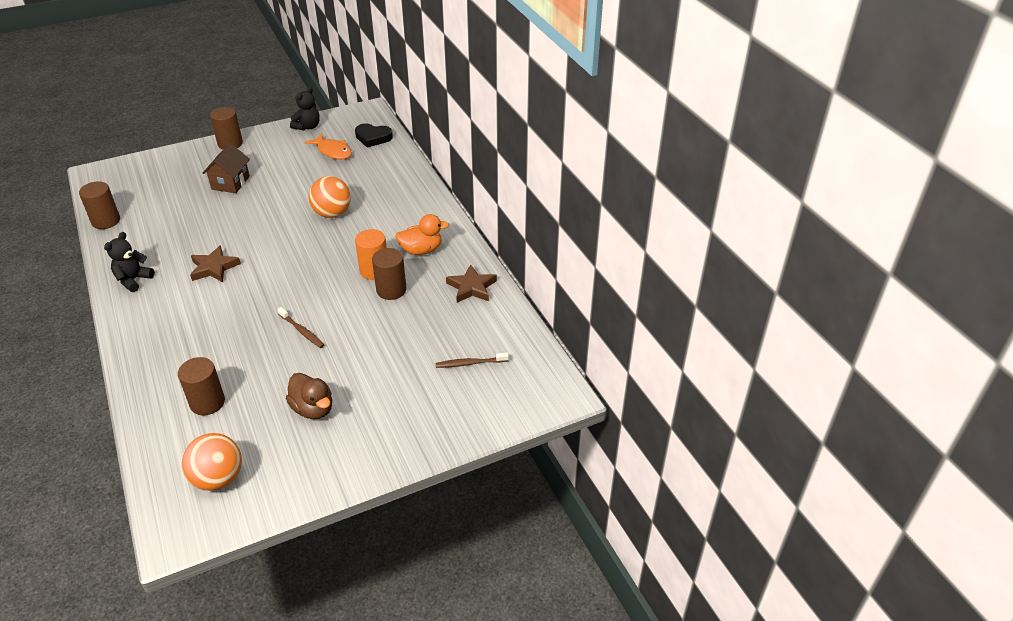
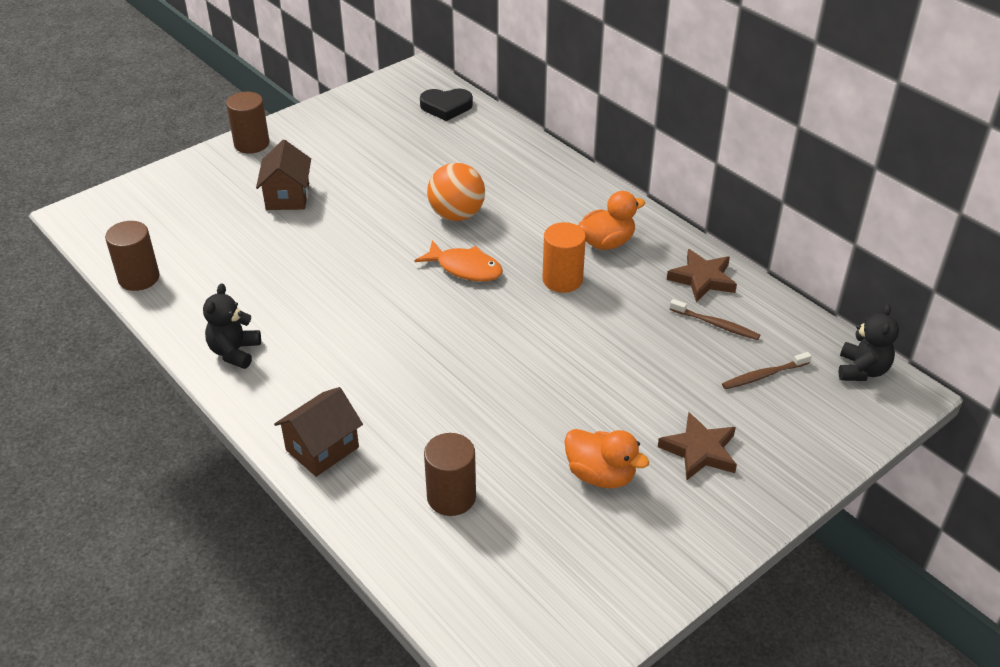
camera: 15 degrees left, 0 degrees up
(147, 354) = (322, 448): none -> brown house
(214, 268) = (340, 314): brown star -> brown star (699, 451)
(218, 478) = (533, 594): orange ball -> none
(302, 331) = (518, 376): brown toothbrush -> brown toothbrush (715, 324)
(307, 127) = (346, 105): black teddy bear -> black teddy bear (862, 370)
(313, 409) = (600, 475): brown duck -> orange duck
(333, 151) = (403, 133): orange fish -> orange fish (465, 268)
(391, 290) = (601, 301): brown cylinder -> none

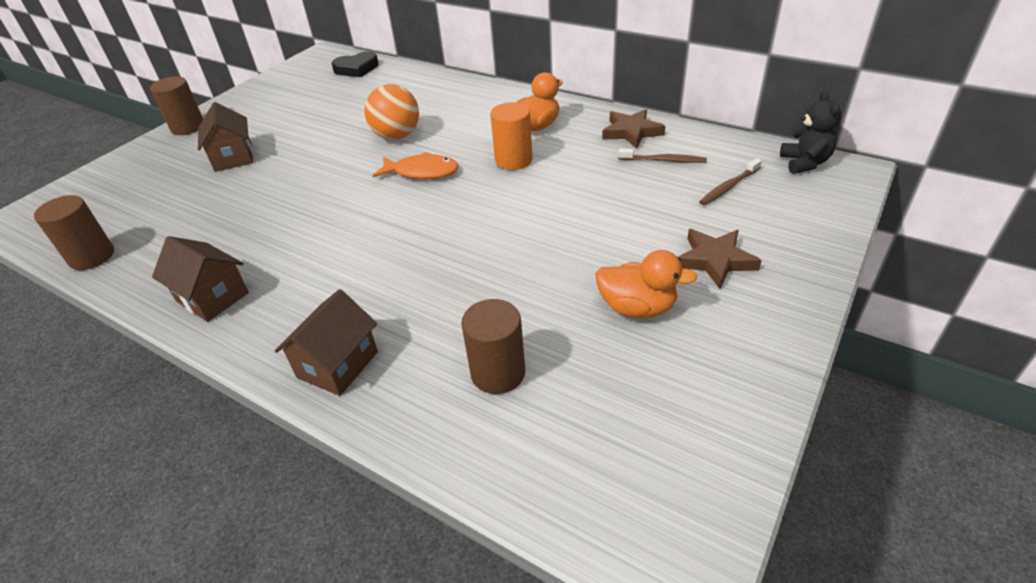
camera: 15 degrees left, 0 degrees up
(234, 352) = (212, 297): black teddy bear -> brown house

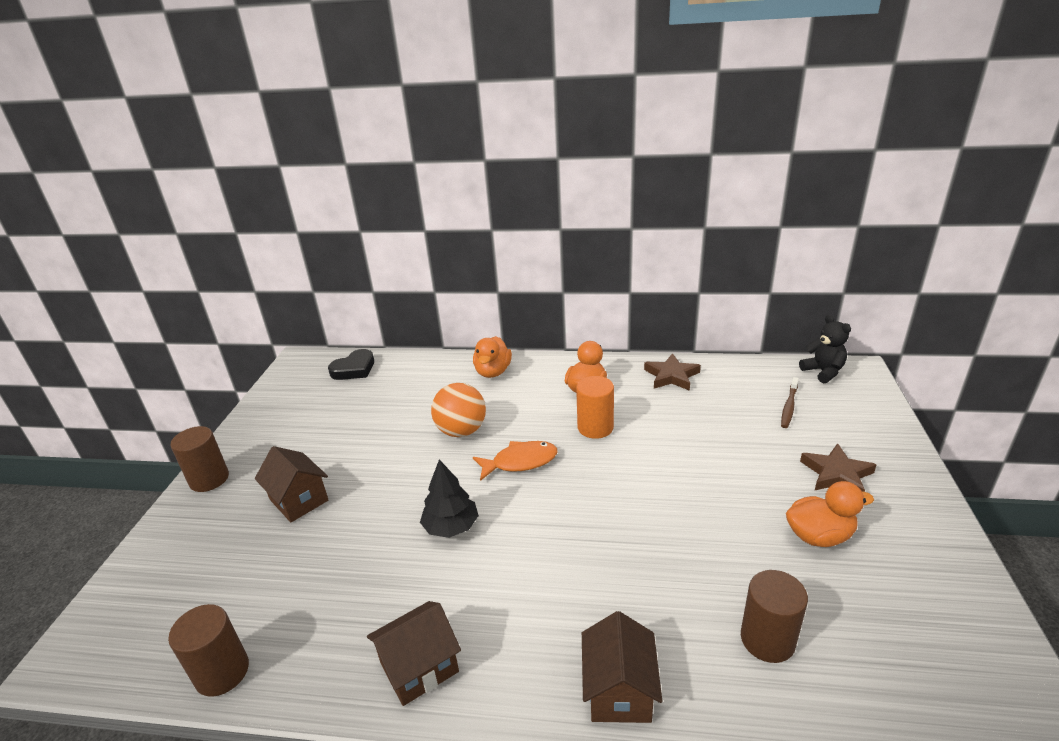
camera: 25 degrees left, 10 degrees down
(212, 297) = (419, 668): brown house -> brown house turned 45 degrees counterclockwise
(323, 206) = (451, 526): none -> black tree
(467, 94) = (493, 372): none -> orange duck
(663, 160) = (719, 396): brown toothbrush -> none

